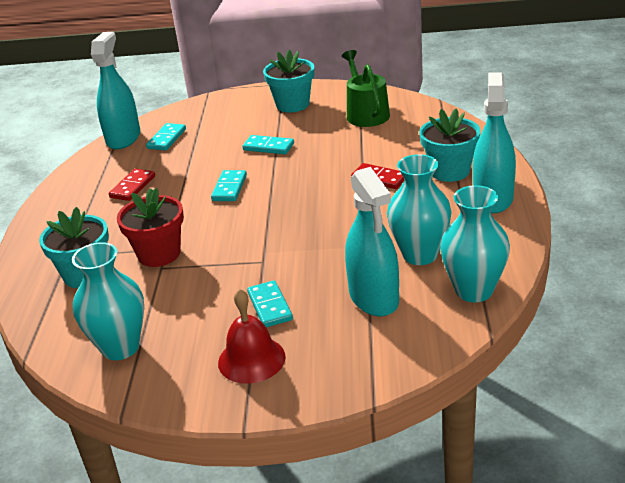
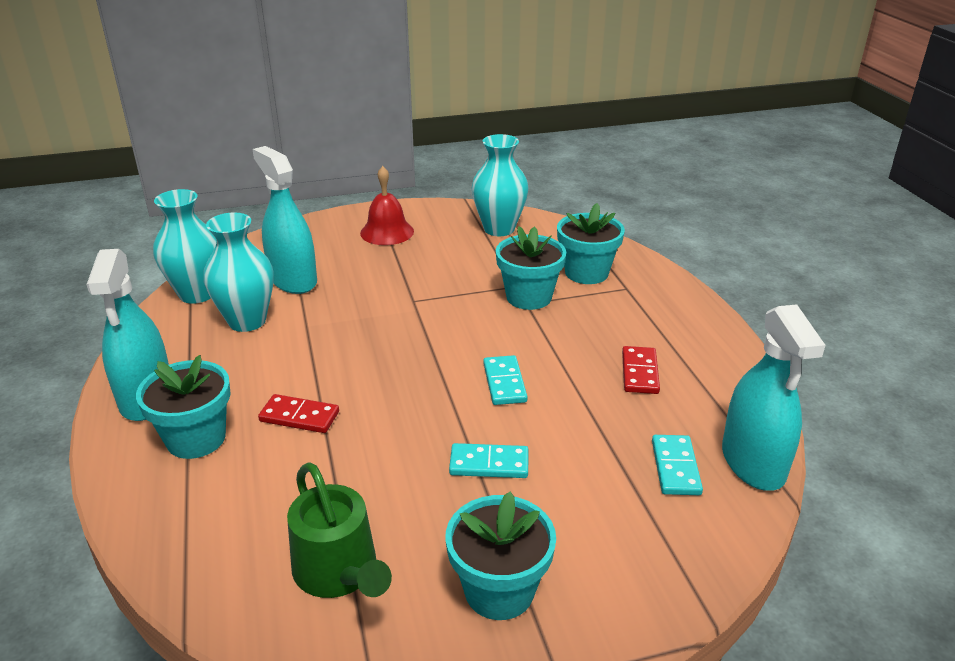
camera: 160 degrees right, 0 degrees up
(159, 254) = (529, 297): red flower pot -> turquoise flower pot
(269, 306) = (388, 265): turquoise domino -> none

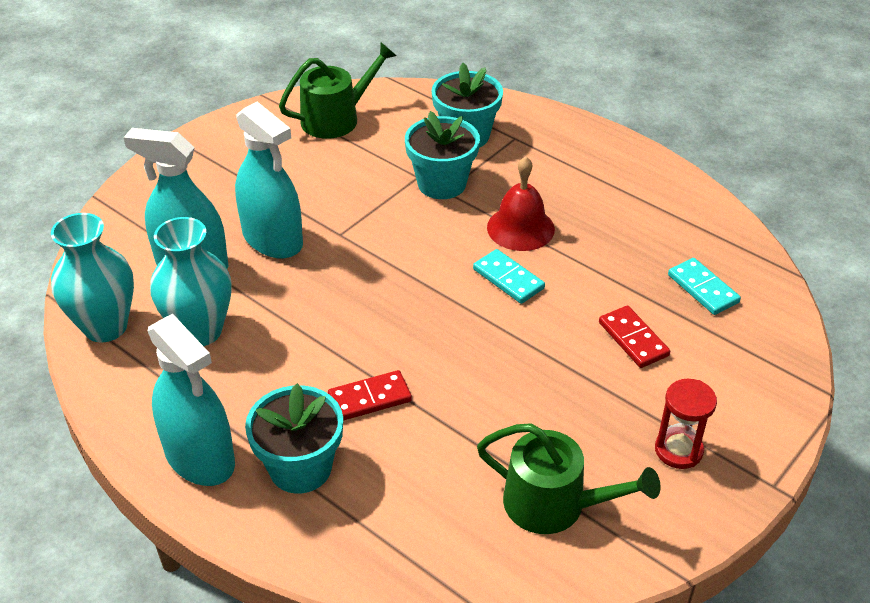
camera: 35 degrees left, 10 degrees up
(387, 232) = (226, 167): red bell -> red bell (520, 228)
(489, 464) = (570, 357): turquoise domino -> none
(499, 229) = (336, 118): turquoise vase -> green watering can
(499, 590) = (678, 450): turquoise flower pot -> red hourglass
(640, 372) = (603, 218): red domino -> red domino (633, 339)
(753, 463) = (749, 258): turquoise spray bottle -> turquoise spray bottle (272, 239)

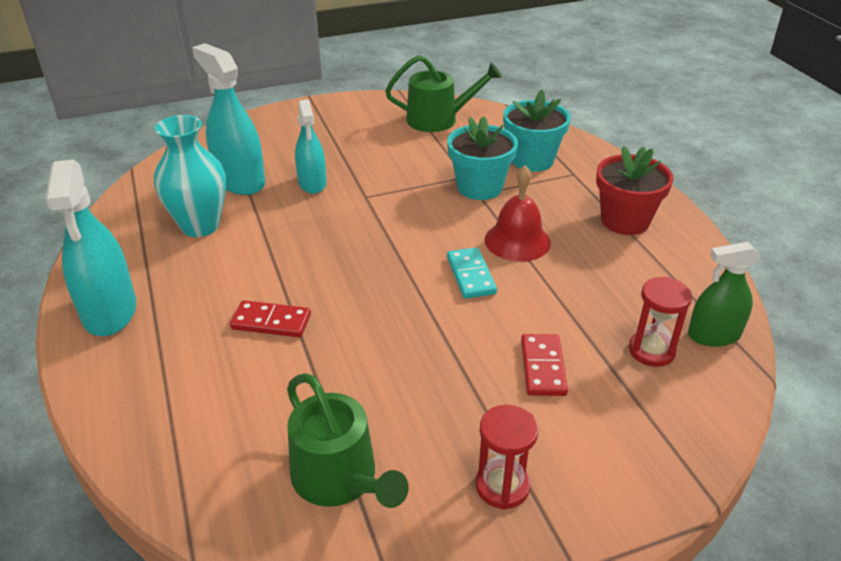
camera: 30 degrees right, 5 degrees down
(105, 327) = (143, 200): turquoise vase -> none
(272, 239) = (312, 183): turquoise spray bottle -> turquoise spray bottle, size x0.65
(300, 468) = (169, 351): turquoise flower pot -> none
(595, 172) = (625, 221): none -> red flower pot
(702, 289) = (651, 351): turquoise domino -> red hourglass
(738, 255) = (713, 335): none -> green spray bottle

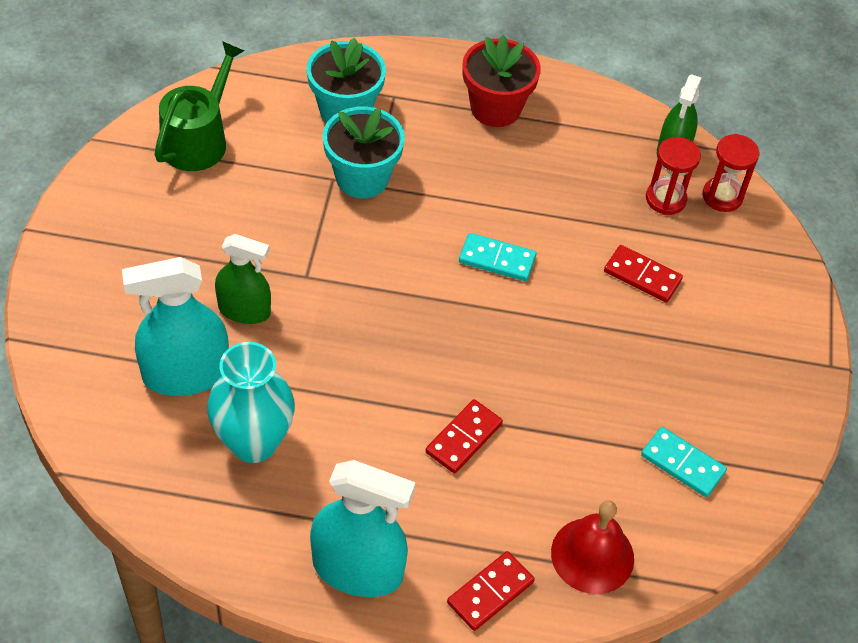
camera: 65 degrees left, 15 degrees up
(118, 393) = (490, 592): none -> red domino
(312, 183) = (244, 310): turquoise spray bottle -> green spray bottle
(339, 478) = (682, 464): green watering can -> turquoise domino
(502, 486) = (743, 367): red hourglass -> red hourglass (722, 196)
(517, 241) = (470, 199): red bell -> red bell (592, 555)

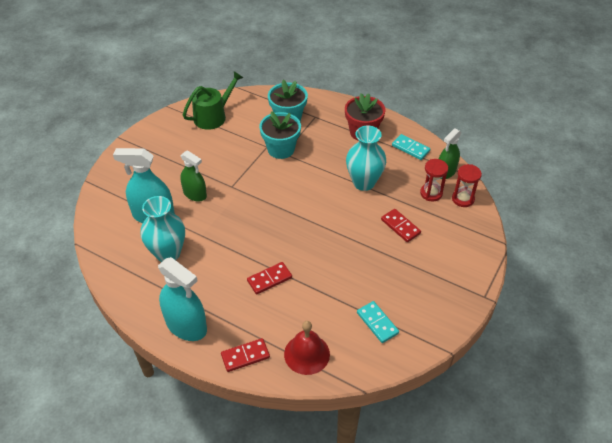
camera: 25 degrees right, 5 degrees down
(497, 259) = (328, 201): turquoise domino -> turquoise domino (410, 148)
(542, 208) = (364, 182): none -> turquoise vase

